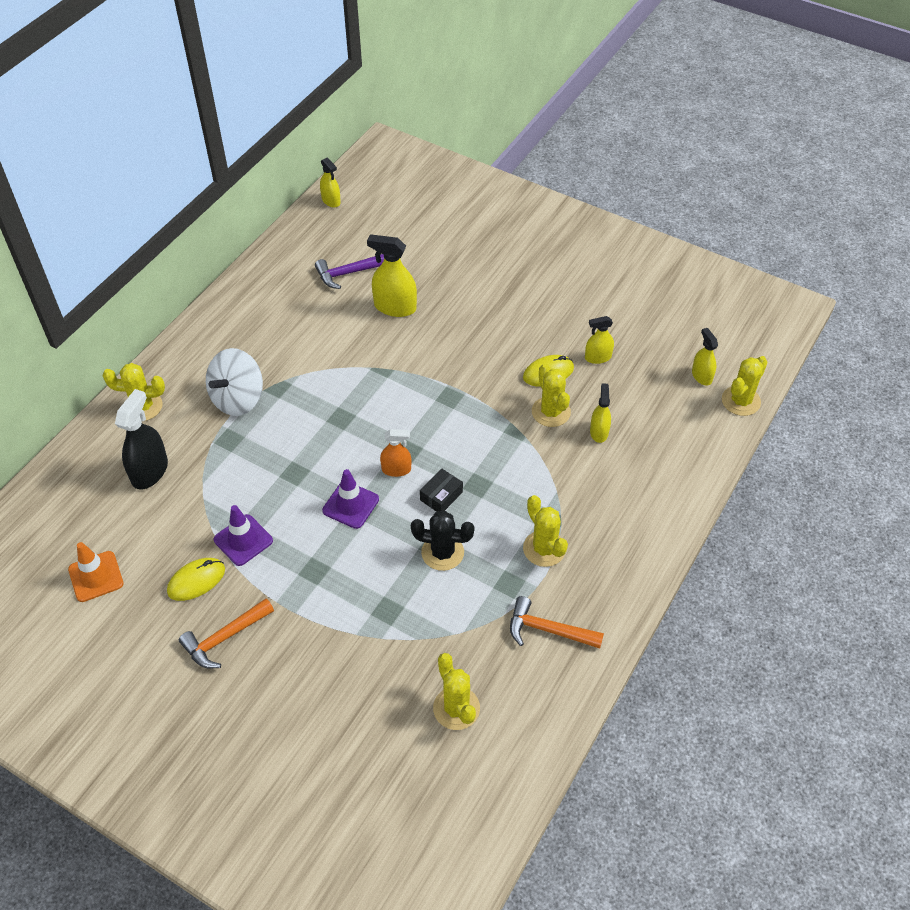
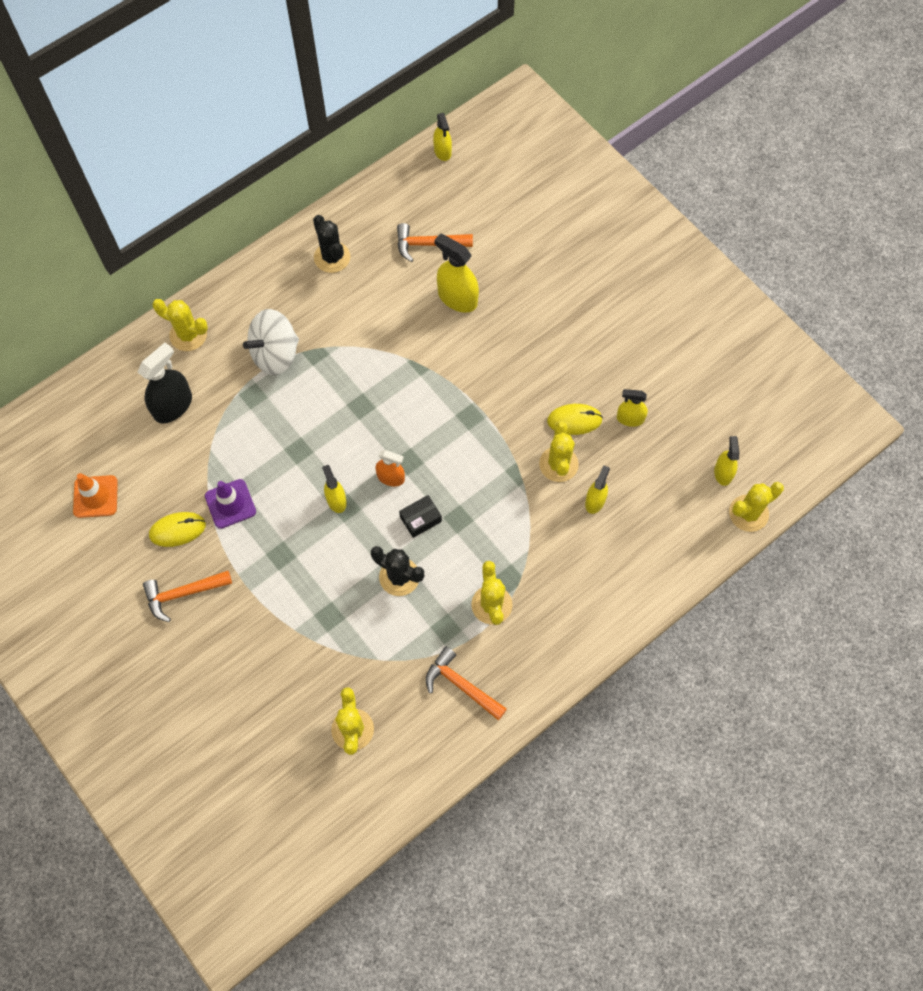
camera: 20 degrees right, 15 degrees up
(261, 306) = (332, 257): none -> black cactus
(349, 273) = (428, 244): purple hammer -> orange hammer
(350, 505) = (336, 500): purple traffic cone -> yellow spray bottle

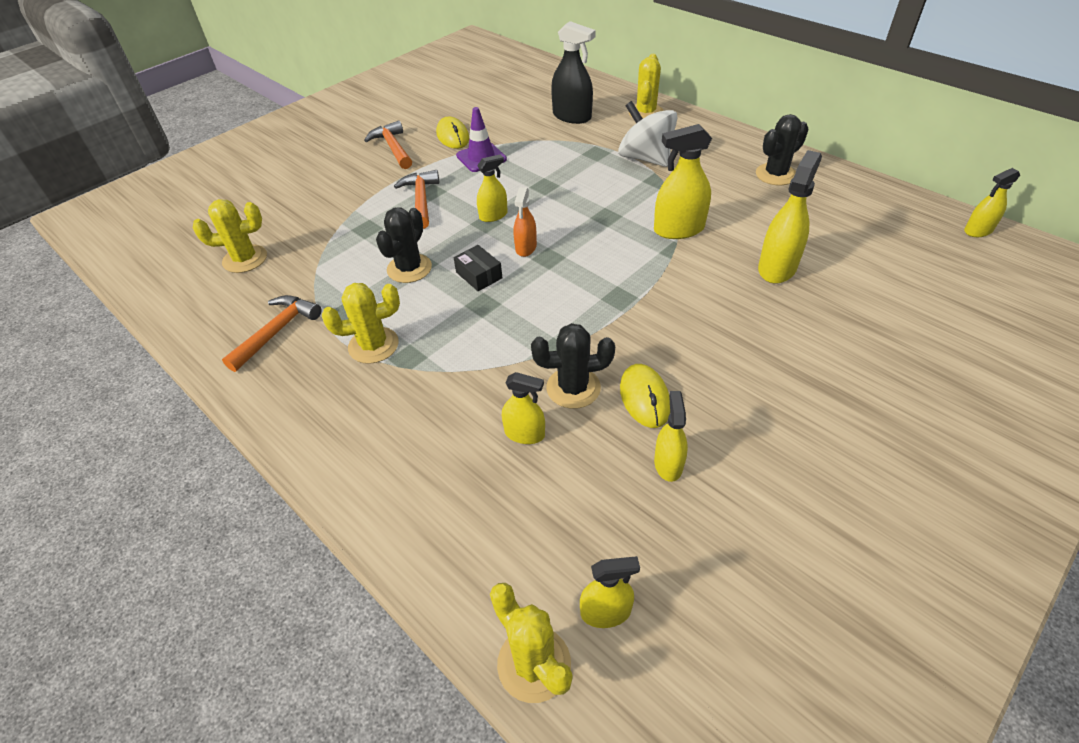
camera: 85 degrees right, 20 degrees down
(95, 496) = (479, 97): orange traffic cone -> none
(393, 353) = (679, 229): none -> yellow spray bottle
(428, 244) = (837, 236): orange hammer -> orange hammer (421, 200)
(558, 464) = (573, 388): yellow cactus -> black cactus

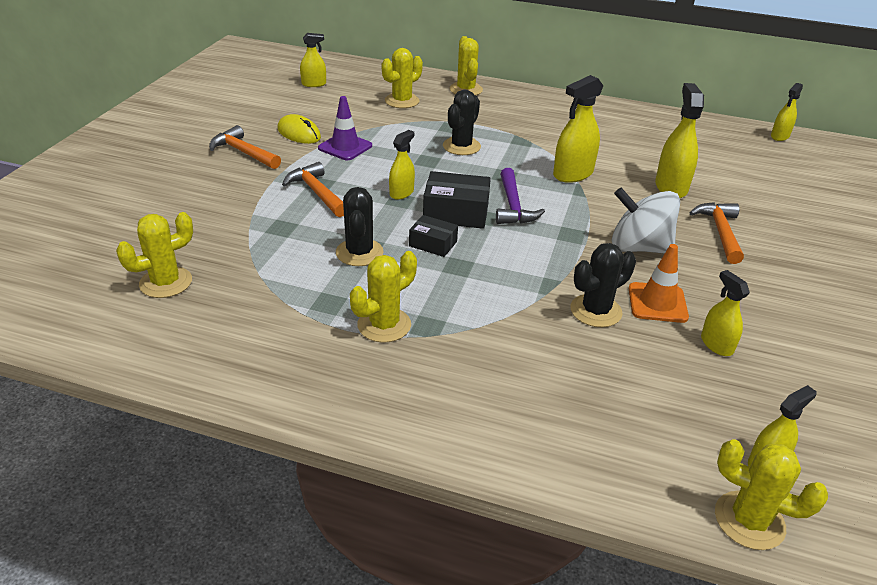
camera: 30 degrees left, 10 degrees down
(277, 332) = (268, 339): orange hammer -> orange hammer (720, 232)
(524, 434) = (588, 356): yellow spray bottle -> yellow spray bottle (314, 84)
(526, 247) = (456, 213): orange spray bottle -> black box
(572, 116) = (402, 101): black spray bottle -> yellow cactus
(586, 252) = (513, 206): none -> purple hammer
(644, 398) = (657, 303): yellow mouse -> orange traffic cone
(645, 158) = (497, 125): white spinning top -> white spinning top (638, 247)
(776, 174) = (611, 121): black cactus -> black cactus (461, 146)

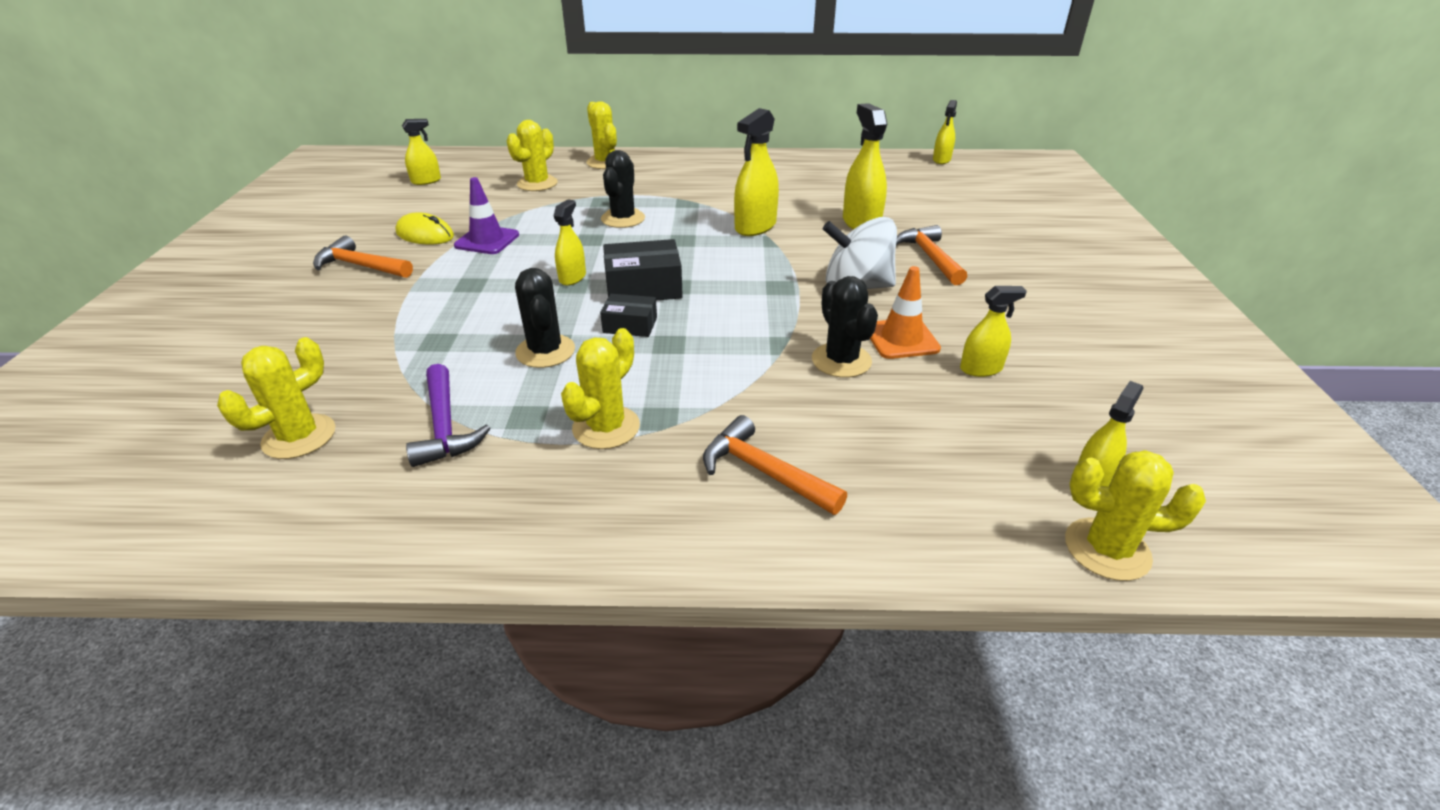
camera: 15 degrees left, 0 degrees up
(317, 192) = (469, 295): orange hammer -> orange hammer (764, 472)
(513, 206) = (705, 269): purple hammer -> purple hammer (445, 426)
(596, 311) = (841, 360): black cactus -> black cactus turned 60 degrees counterclockwise
(716, 344) = (981, 369): yellow spray bottle -> yellow spray bottle turned 120 degrees clockwise

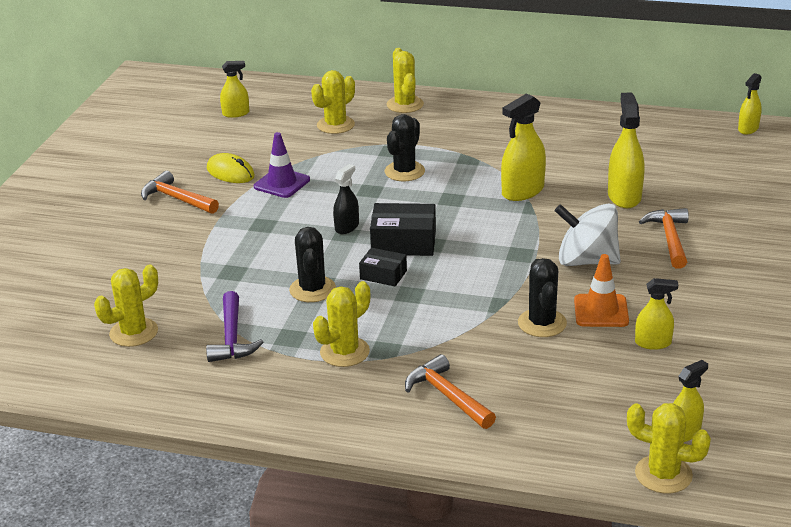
camera: 15 degrees right, 5 degrees down
(572, 277) = (347, 227): yellow spray bottle -> black spray bottle

